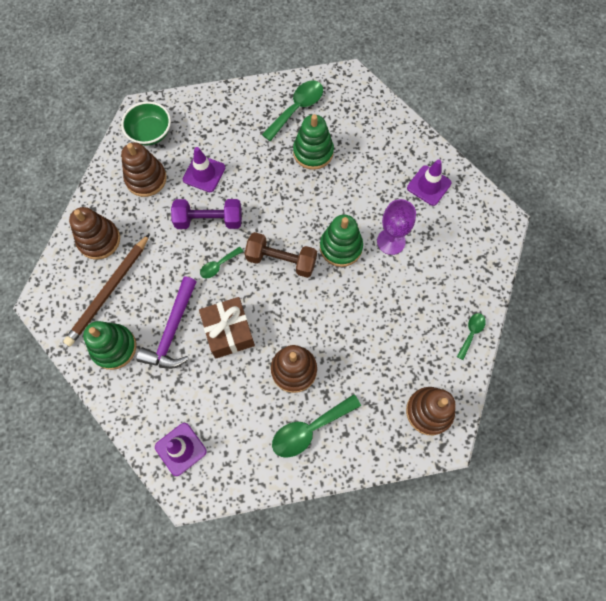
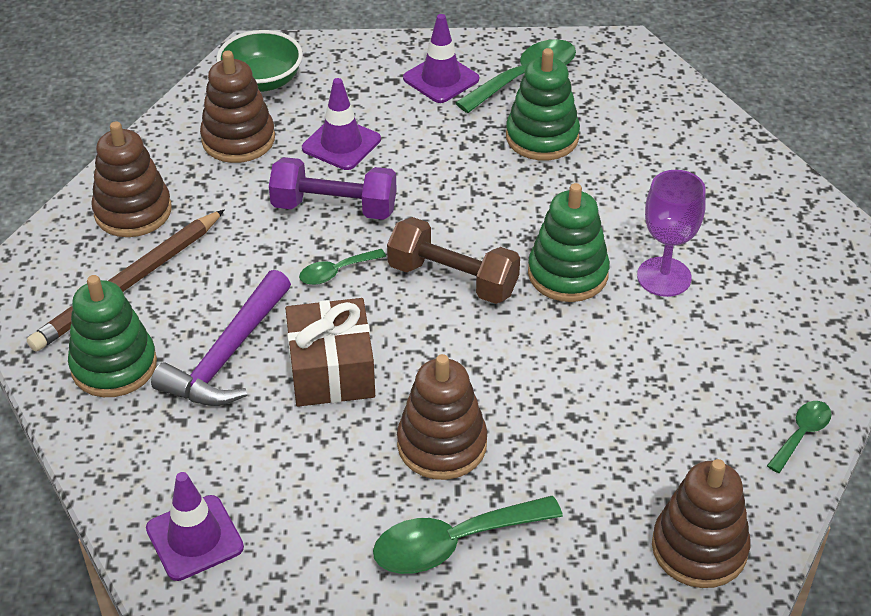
camera: 10 degrees right, 25 degrees down
(429, 185) = (748, 206): purple traffic cone -> purple traffic cone (441, 79)

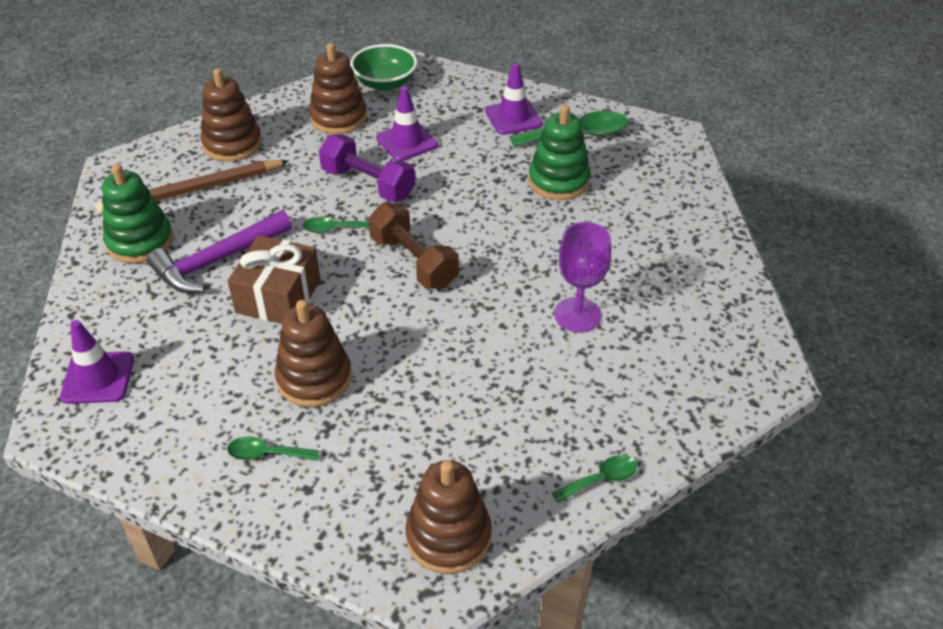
camera: 25 degrees right, 0 degrees up
(453, 543) = (266, 454): green spoon -> green spoon, size x0.55
(567, 274) = (503, 287): green stacking toy -> none

